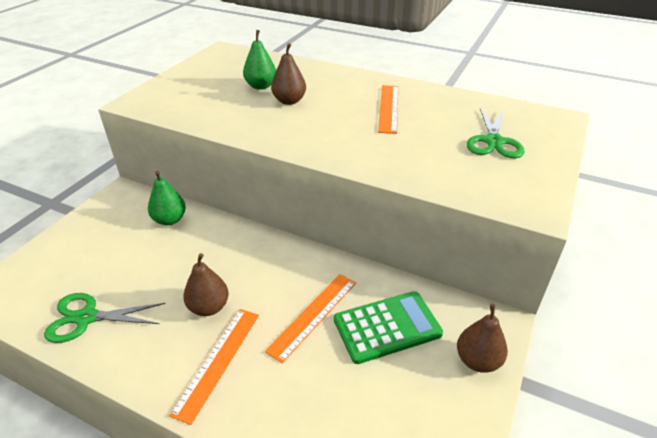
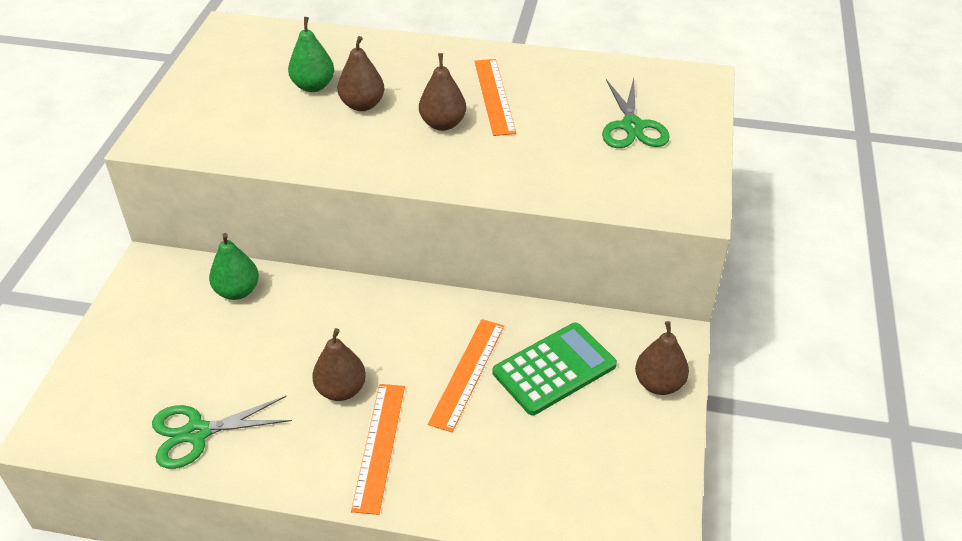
camera: 15 degrees left, 5 degrees up
(342, 120) = (443, 124): none -> brown pear

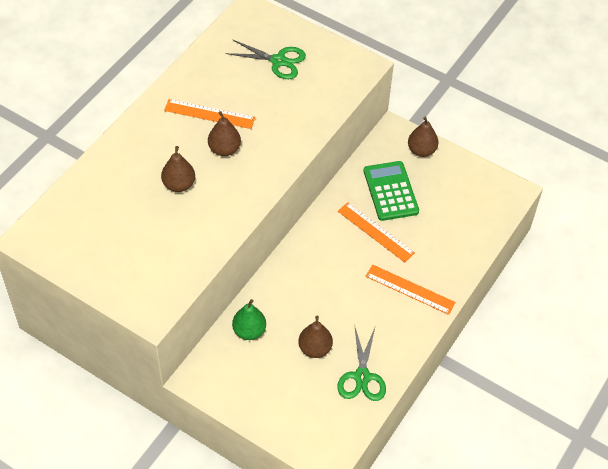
camera: 70 degrees left, 10 degrees up
(313, 86) = (140, 206): green pear -> none
(341, 390) = (360, 296): brown pear -> brown pear (315, 348)

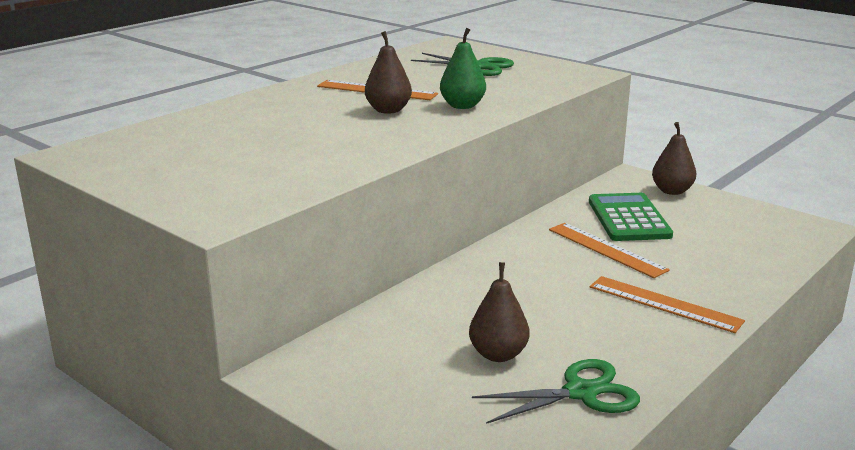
camera: 10 degrees right, 30 degrees down
(179, 185) = (313, 129): brown pear -> none
(249, 331) = (389, 328): green pear -> green pear (462, 106)
(362, 377) = (581, 393): green scissors -> green scissors turned 120 degrees counterclockwise

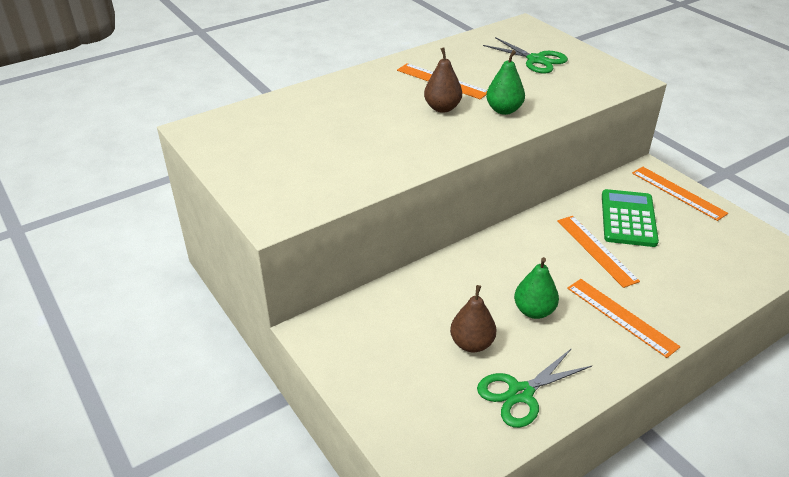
camera: 15 degrees right, 15 degrees up
(560, 313) = (534, 311): none -> green pear
(581, 393) = (520, 393): green scissors -> green scissors turned 150 degrees clockwise
(672, 191) = (678, 193): brown pear -> orange ruler

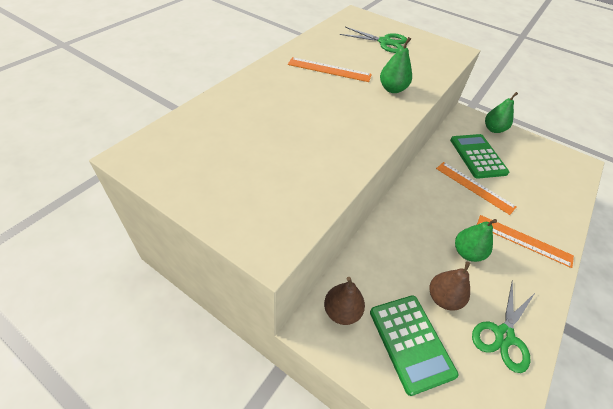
camera: 25 degrees left, 10 degrees up
(406, 369) = (411, 342): none -> green calculator
(442, 108) = (345, 94): brown pear -> brown pear (342, 311)
(678, 193) = (493, 129): orange ruler -> green pear

